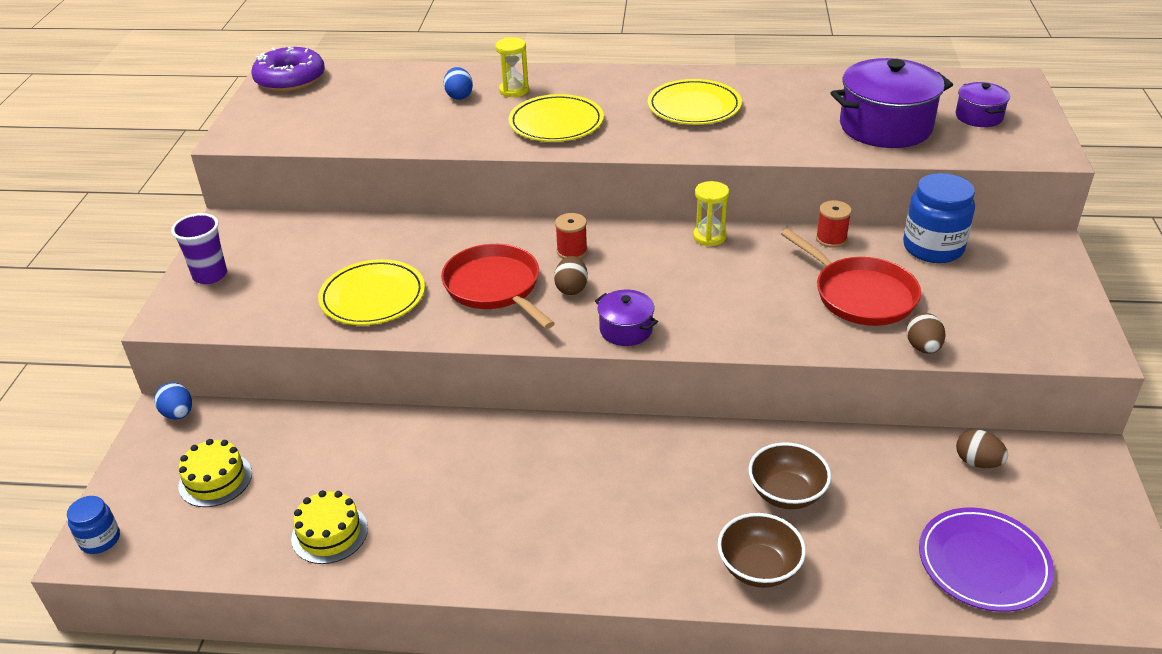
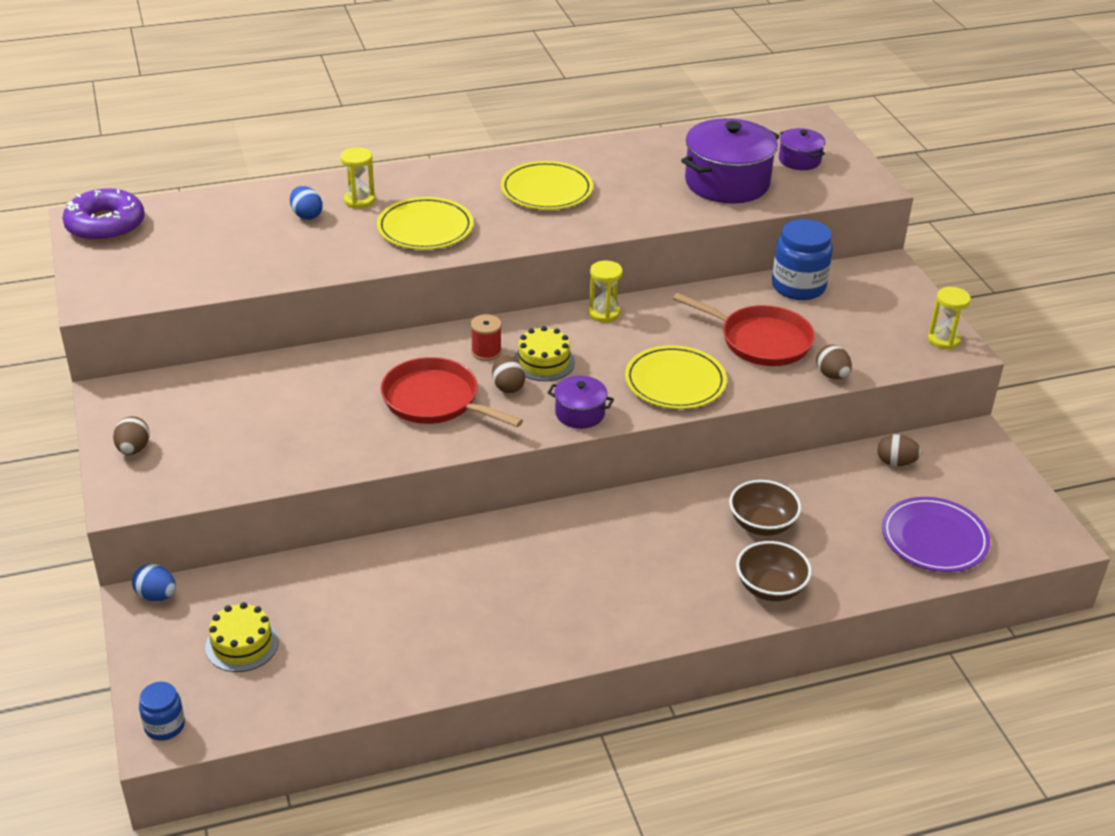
camera: 25 degrees left, 0 degrees up
(210, 275) = (133, 449): purple cup -> brown egg
(329, 533) = (388, 660): yellow cake -> yellow cake (543, 362)
(373, 297) = (321, 434): yellow plate -> yellow plate (675, 382)
(831, 239) = (710, 295): red spool -> none
(1078, 336) = (943, 340): none -> yellow hourglass

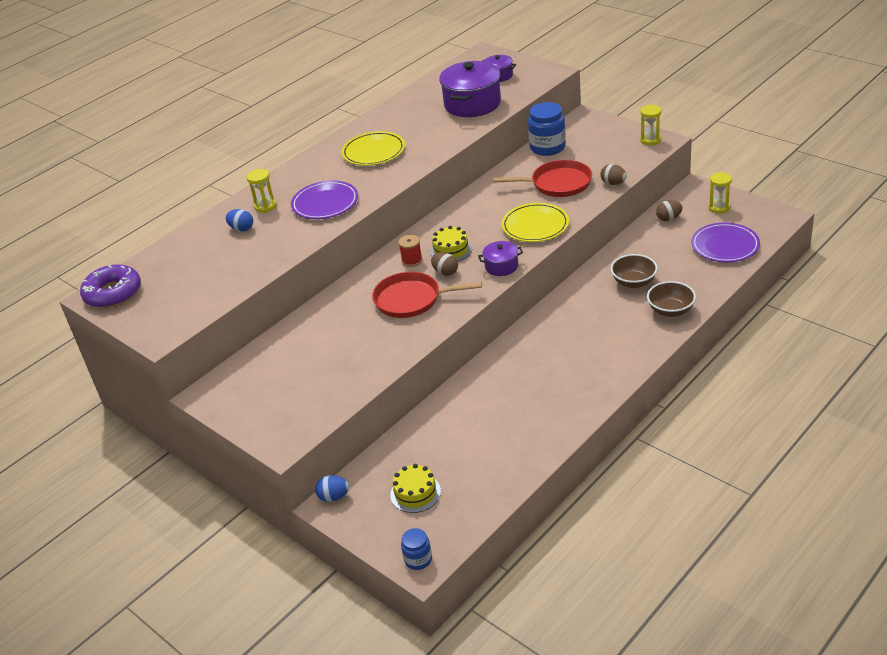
camera: 25 degrees left, 0 degrees up
(133, 449) = (256, 416): brown egg -> none
(425, 228) = (325, 203): yellow plate -> purple plate
(604, 313) = (456, 209): yellow hourglass -> yellow hourglass (719, 207)

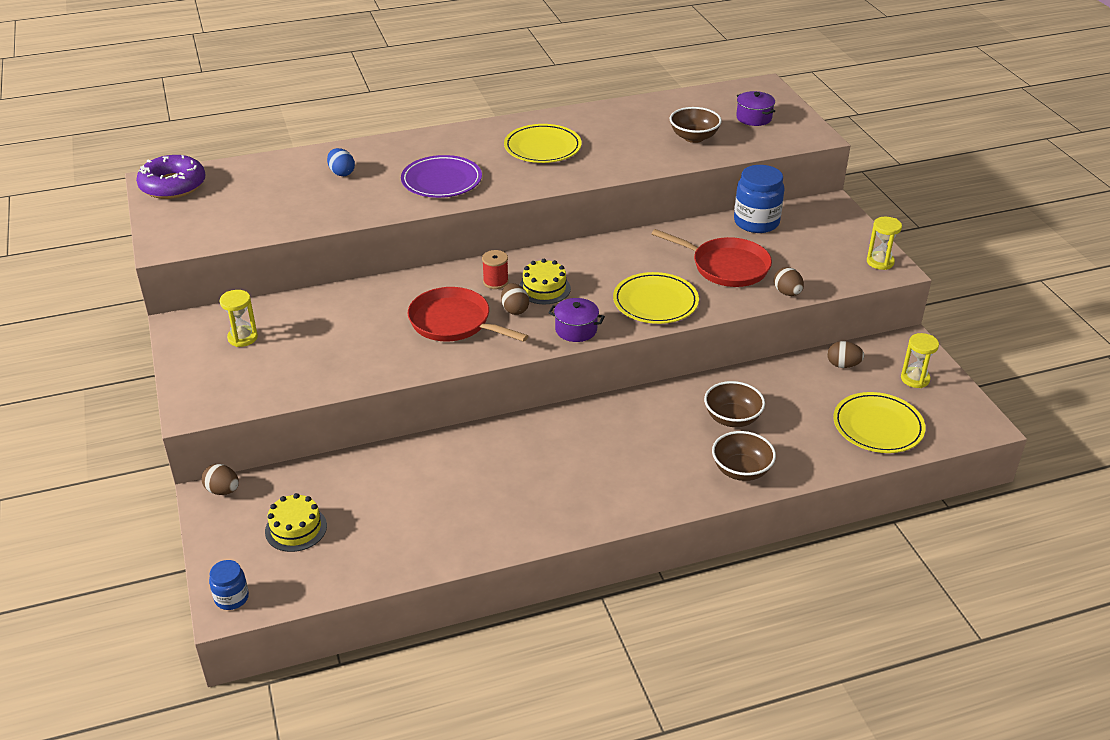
camera: 25 degrees right, 0 degrees up
(265, 206) = (385, 160): yellow hourglass -> yellow hourglass (242, 338)
(334, 497) = (223, 490): blue egg -> brown egg
(472, 104) = (694, 137): purple pot -> brown bowl
(725, 245) = (878, 426): purple plate -> yellow plate

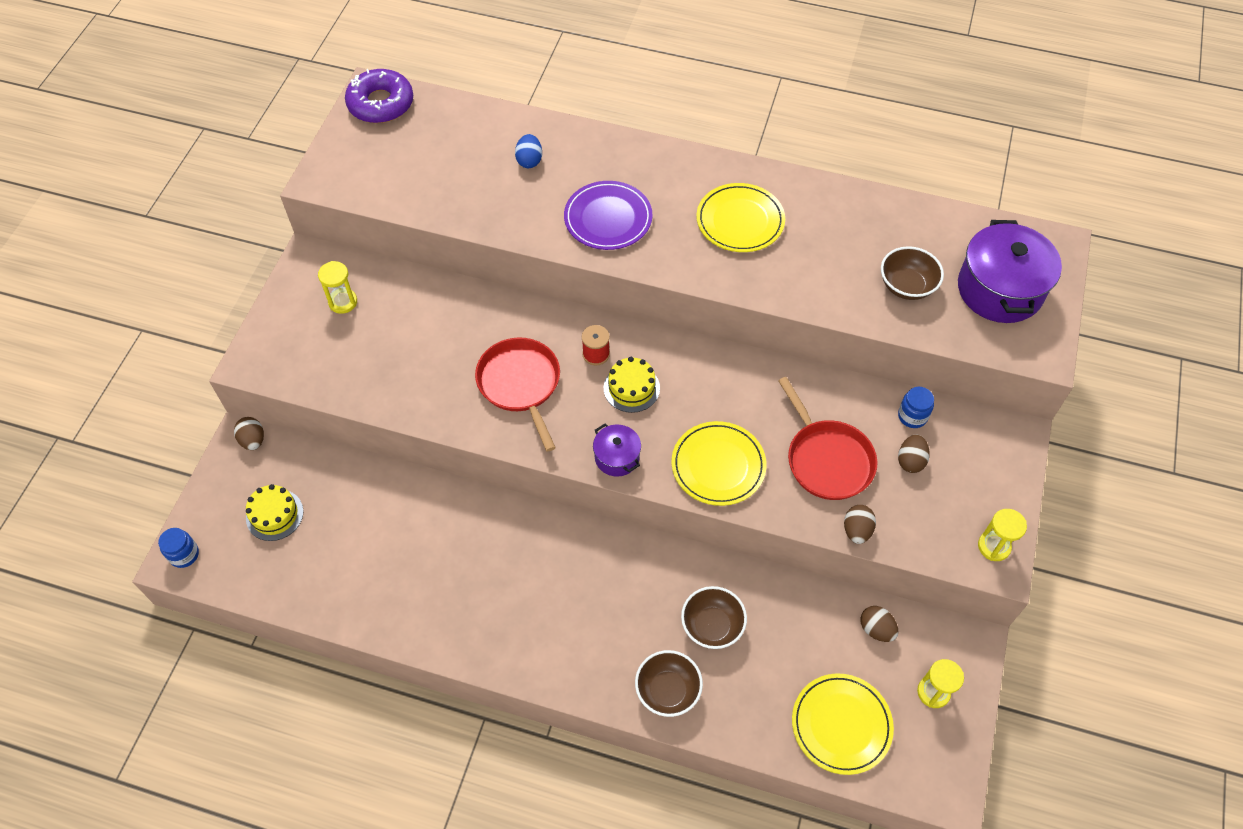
camera: 35 degrees right, 20 degrees up
(515, 309) = (584, 399): brown egg -> brown egg (910, 461)
(754, 118) = (999, 289): purple pot -> purple pot, size x1.96
(756, 222) = (912, 416): blue jar -> blue jar, size x0.56

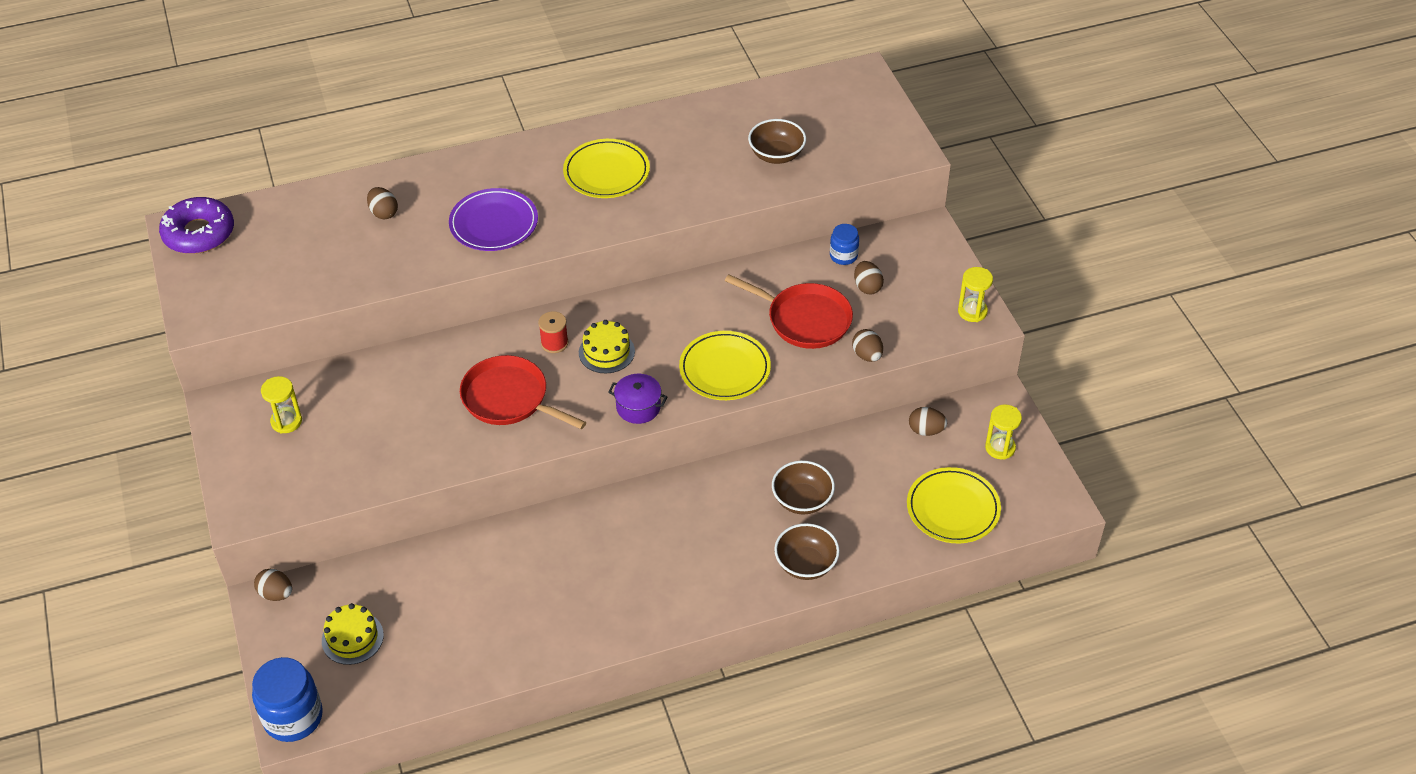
camera: 35 degrees left, 10 degrees down
(184, 554) = (293, 717): blue jar -> blue jar, size x1.80
(529, 160) = (383, 213): blue egg -> brown egg
(999, 289) = (847, 124): purple pot -> none

